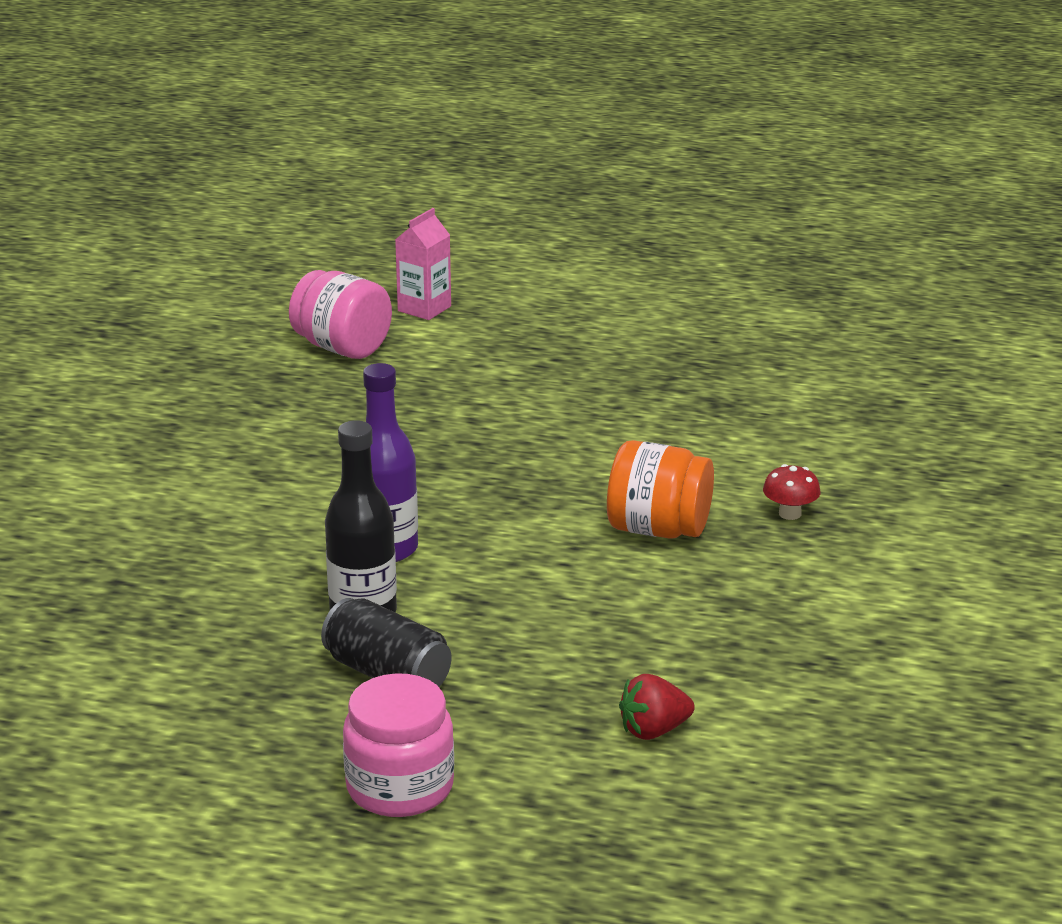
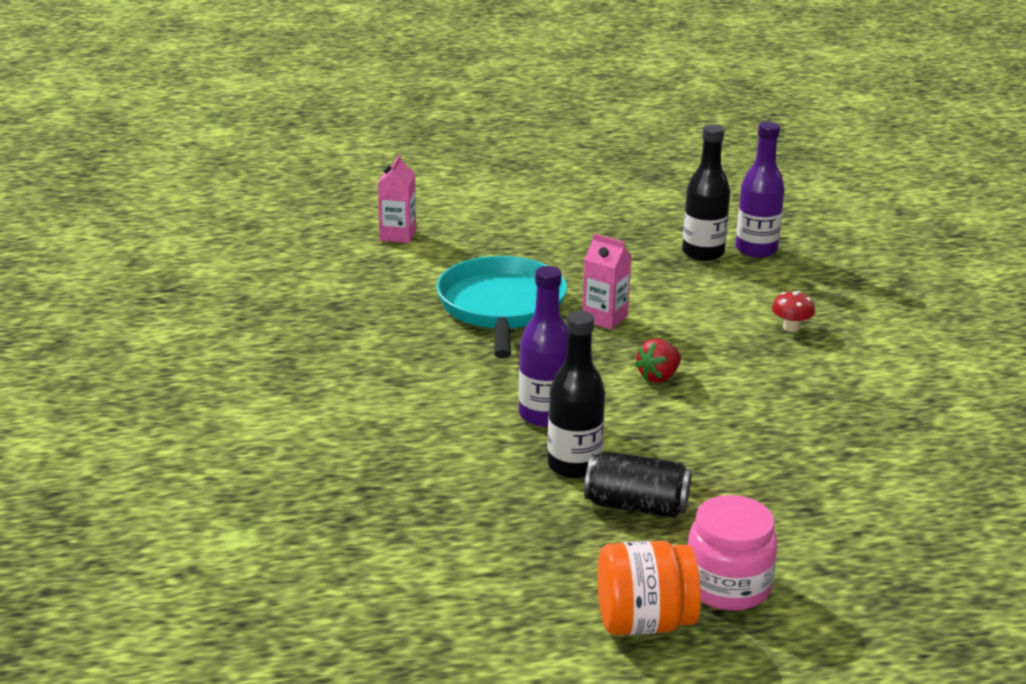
camera: 25 degrees left, 0 degrees up
(342, 348) = (364, 275): pink jar -> none
(460, 416) = (501, 307): none -> turquoise pan
(569, 454) = (604, 318): none -> pink carton
(653, 730) = (854, 498): red strawberry -> red strawberry (658, 377)
(658, 529) = (717, 357): orange jar -> orange jar (644, 622)
(773, 400) = (703, 253): none -> black bottle
(847, 409) = (756, 250): none -> purple bottle

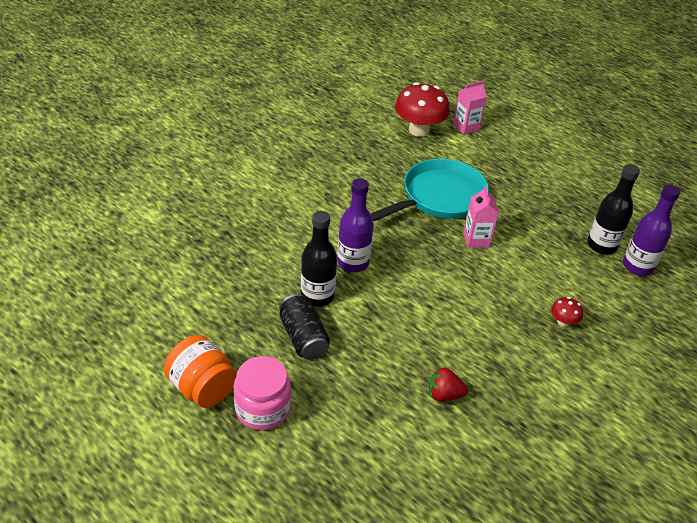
camera: 50 degrees right, 15 degrees up
(357, 266) = (419, 130): none -> red mushroom
(658, 377) = (440, 289): red strawberry -> red strawberry (444, 394)

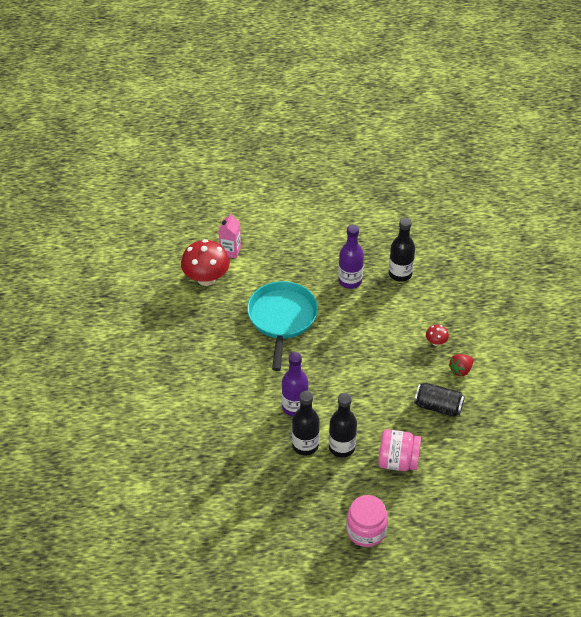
camera: 45 degrees left, 5 degrees up
(202, 388) = (324, 551): orange jar -> none
(303, 337) = (331, 475): black can -> black can (438, 406)
(346, 325) = (342, 447): none -> black bottle
(379, 382) = (398, 461): none -> pink jar
(444, 394) = (433, 438): red strawberry -> red strawberry (460, 370)
(476, 239) = (336, 330): pink carton -> none
(637, 266) = (431, 272): purple bottle -> purple bottle (350, 281)

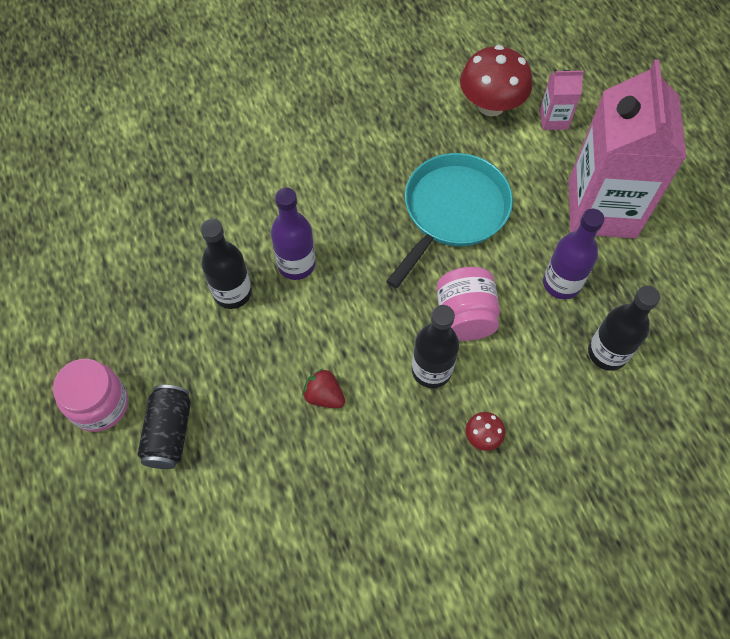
camera: 75 degrees right, 15 degrees up
(282, 318) = (453, 211): turquoise pan -> turquoise pan turned 45 degrees counterclockwise
(305, 248) = (601, 208): none -> pink carton
(342, 447) = (239, 341): black bottle -> black bottle (431, 370)
(398, 461) = (230, 424): pink jar -> pink jar (465, 316)
(438, 406) = (350, 465): black can -> black can (169, 433)
(460, 370) = (436, 487): red strawberry -> red strawberry (324, 396)

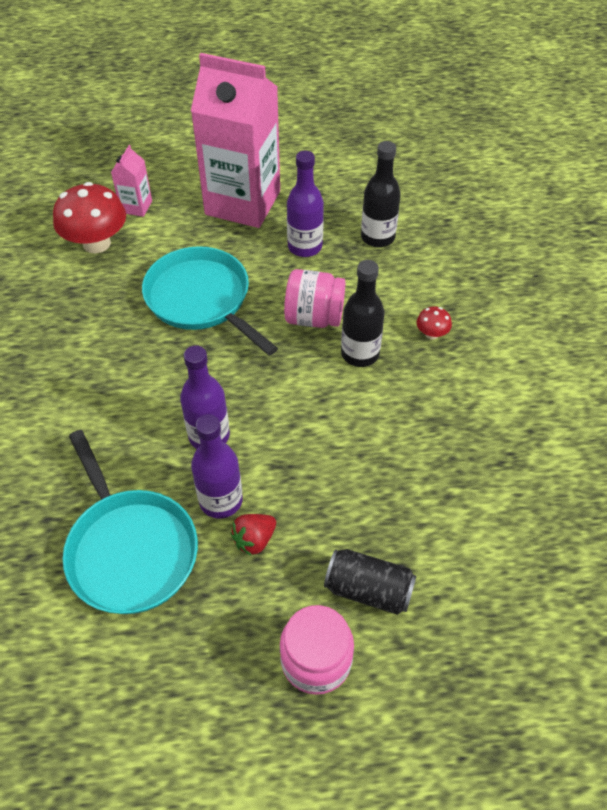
camera: 75 degrees left, 10 degrees down
(173, 241) = (130, 550): none -> turquoise pan
(232, 293) = (221, 500): black bottle -> purple bottle
(324, 396) = (363, 441): red strawberry -> red strawberry (254, 540)

